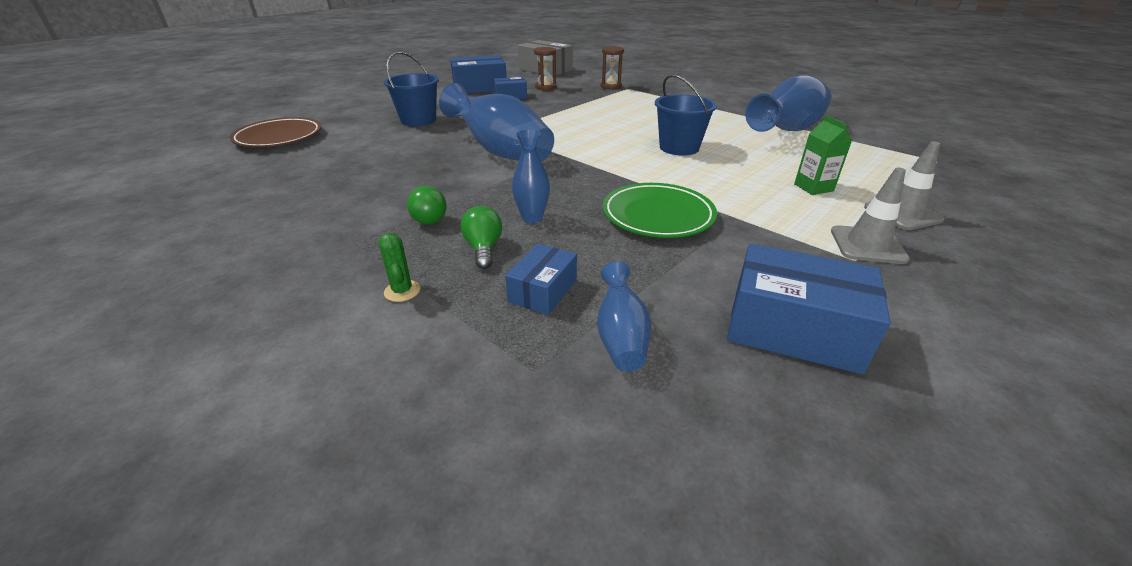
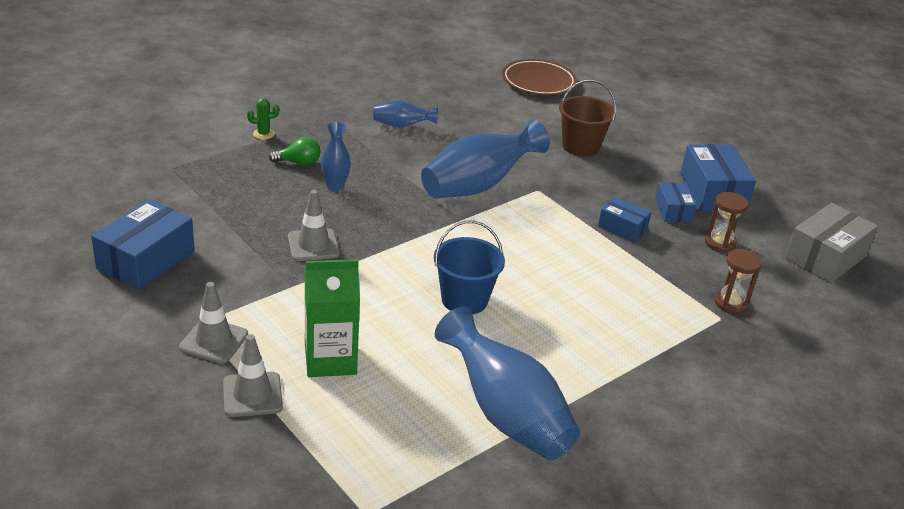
camera: 95 degrees right, 0 degrees up
(418, 120) = (580, 146): blue bucket -> brown bucket
(427, 218) = (353, 144): green light bulb -> none
(543, 291) = (237, 179): blue box -> blue box (622, 227)
(620, 336) = (179, 197): blue vase -> blue vase (402, 125)
(657, 215) = (313, 245): green plate -> grey traffic cone
(813, 187) = (330, 359): green carton -> green carton, size x1.65

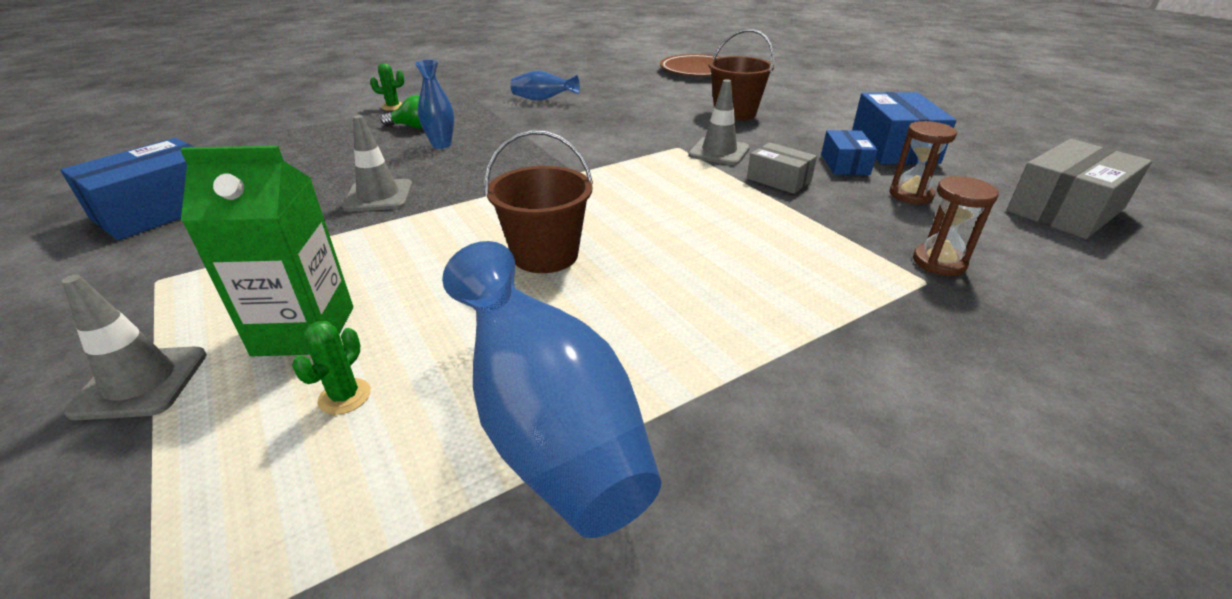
camera: 10 degrees right, 0 degrees up
(214, 341) = (155, 302): grey traffic cone -> grey traffic cone (719, 152)
(382, 400) = (345, 396): none -> green cactus
(464, 300) = (545, 255): blue bucket -> brown bucket
(478, 186) = (607, 144): blue vase -> none
(622, 227) = (779, 180): blue box -> grey box

